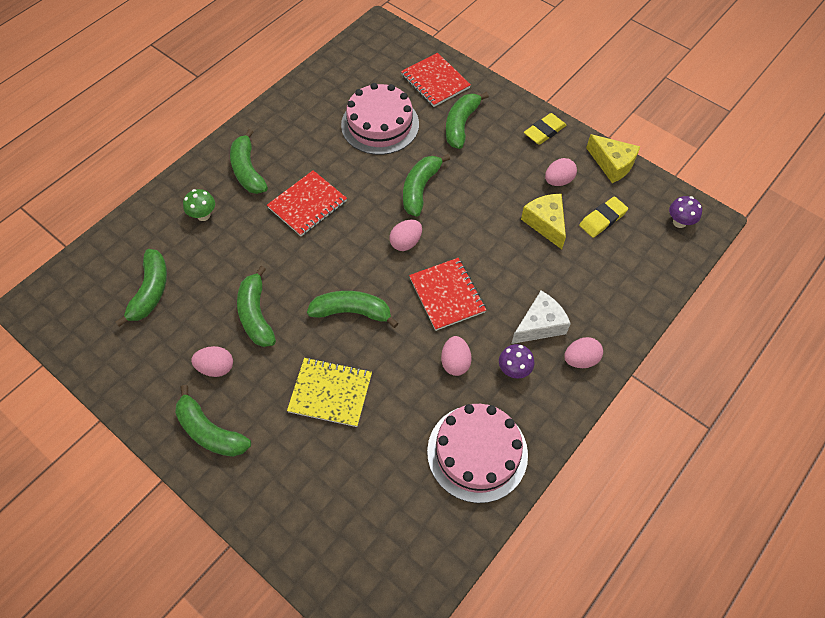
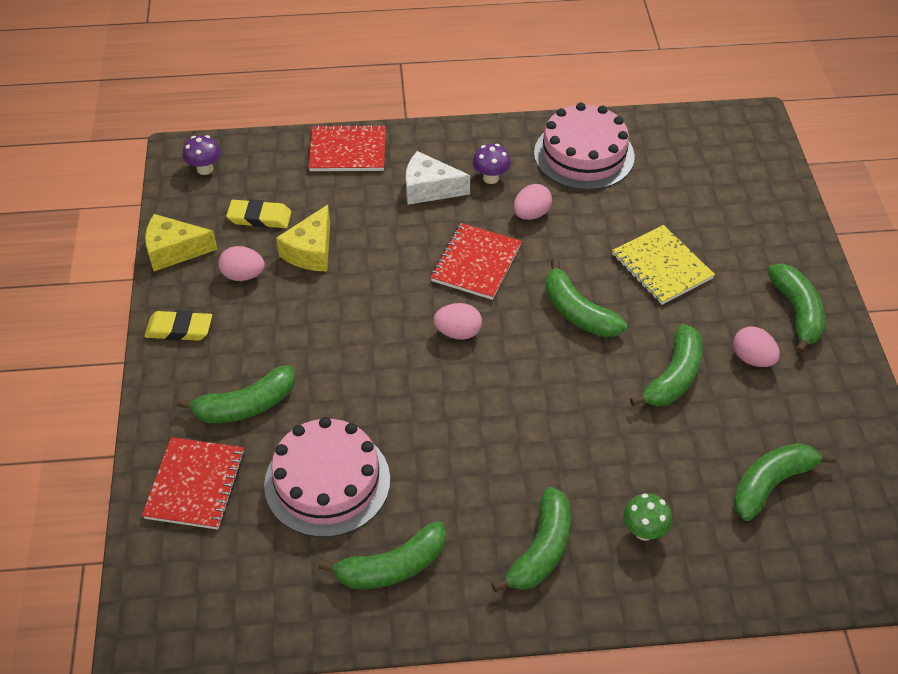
camera: 135 degrees left, 10 degrees down
(307, 204) = (514, 449): red notebook -> red notebook (348, 151)
(420, 189) = (379, 372): green banana -> green banana (392, 567)
(580, 359) = (431, 149): pink egg -> none
(612, 164) = (174, 251): yellow cheese -> yellow cheese turned 90 degrees counterclockwise

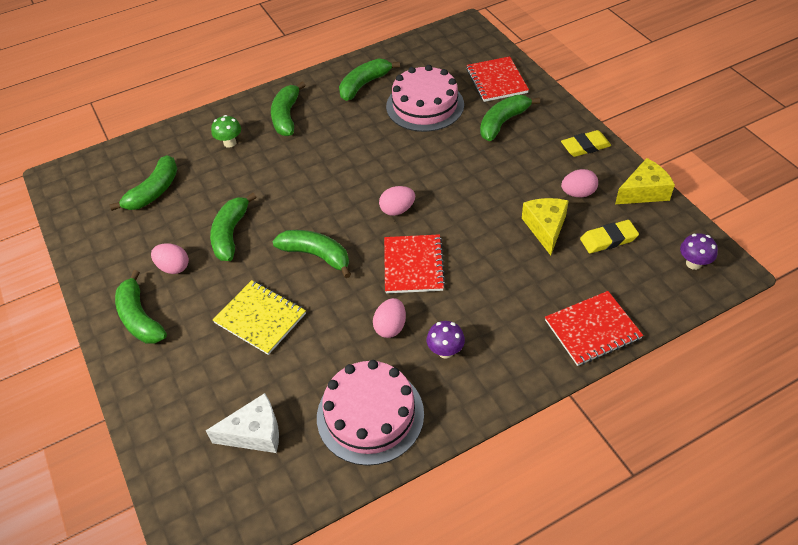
camera: 160 degrees right, 0 degrees up
(429, 189) = (492, 318): white cheese -> white cheese (255, 433)

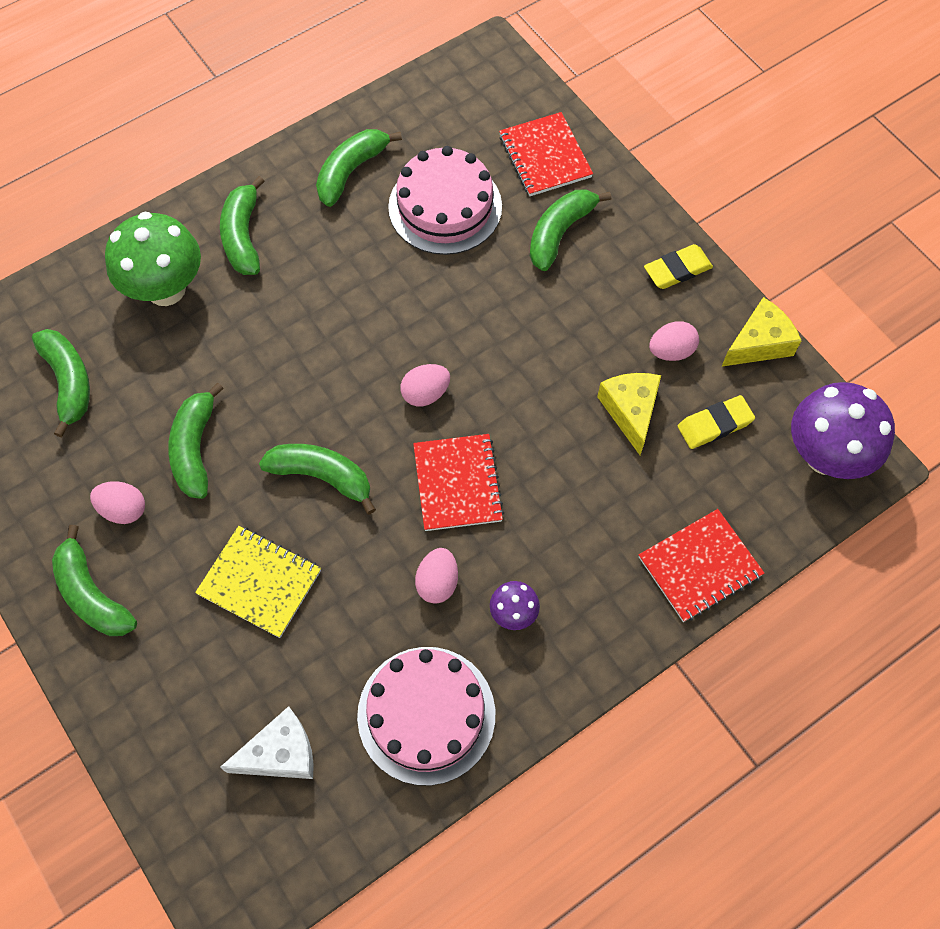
camera: 10 degrees left, 15 degrees up
(154, 191) = (69, 382): green banana -> green banana turned 45 degrees counterclockwise
(230, 143) = (166, 289): green mushroom -> green mushroom, size x2.09
(693, 263) = (825, 456): purple mushroom -> purple mushroom, size x2.09

